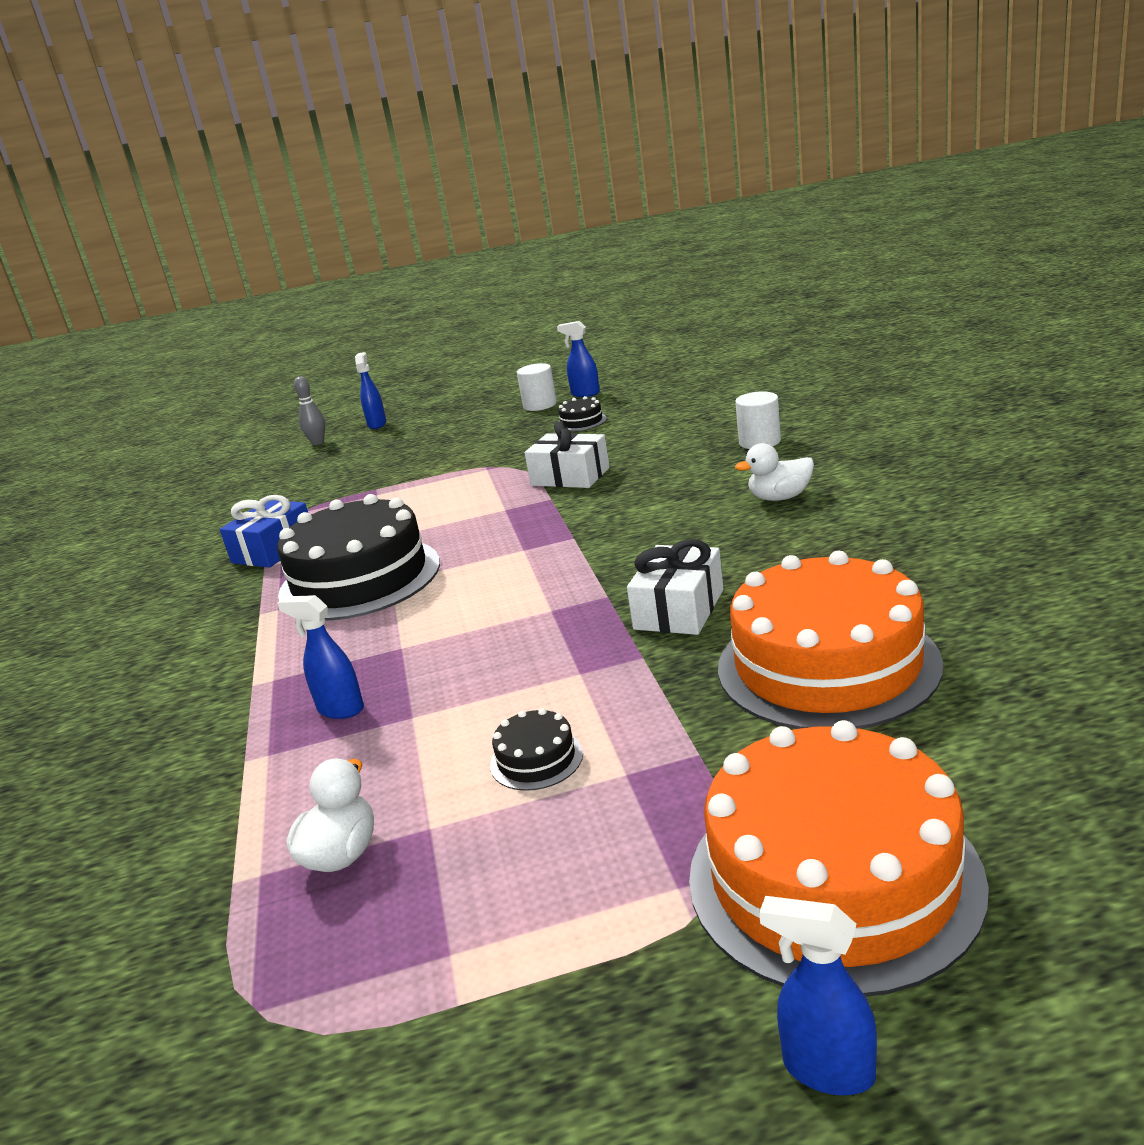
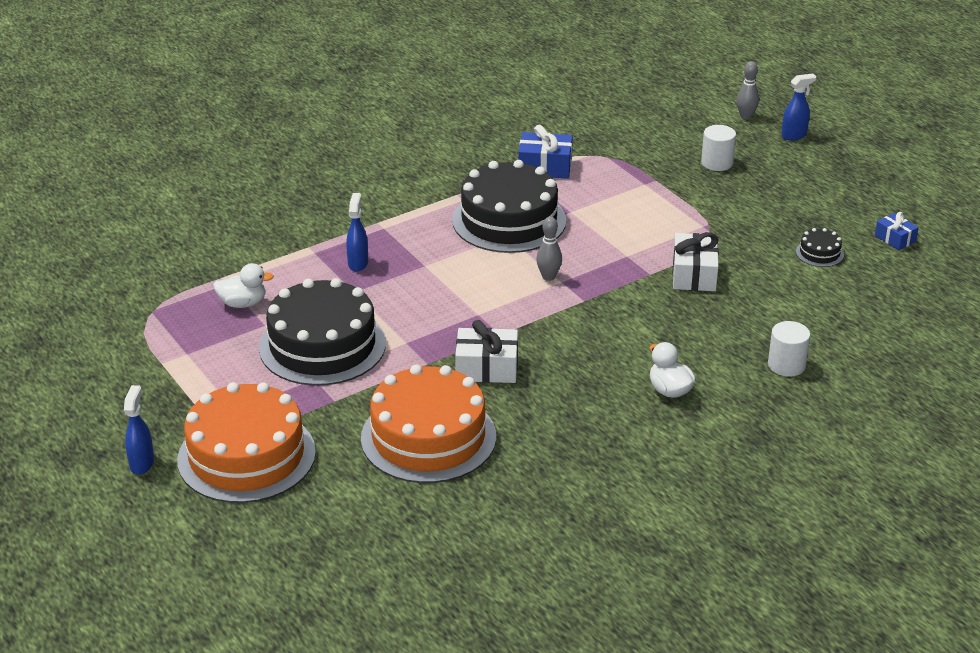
camera: 65 degrees right, 10 degrees up
(506, 557) = (548, 277): none -> grey bowling pin
(536, 759) = (322, 345): black cake -> black cake, size x2.46
(540, 405) = (859, 218): white cylinder -> white cylinder (717, 163)
(585, 394) = (895, 239): blue spray bottle -> blue gift

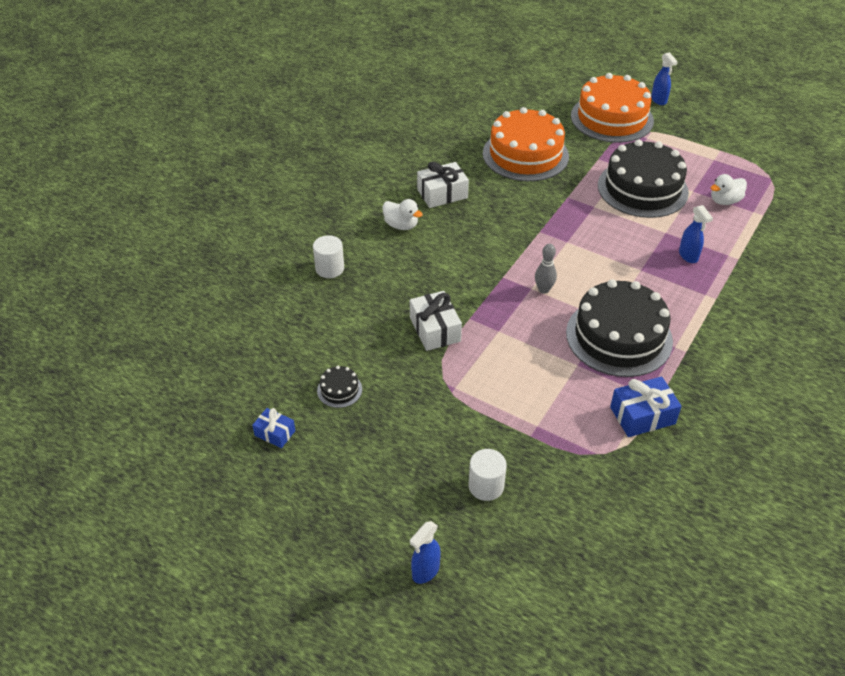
camera: 155 degrees right, 10 degrees up
(486, 368) = (528, 205): white gift -> white gift (442, 194)
(746, 116) = (495, 589): grey bowling pin -> none

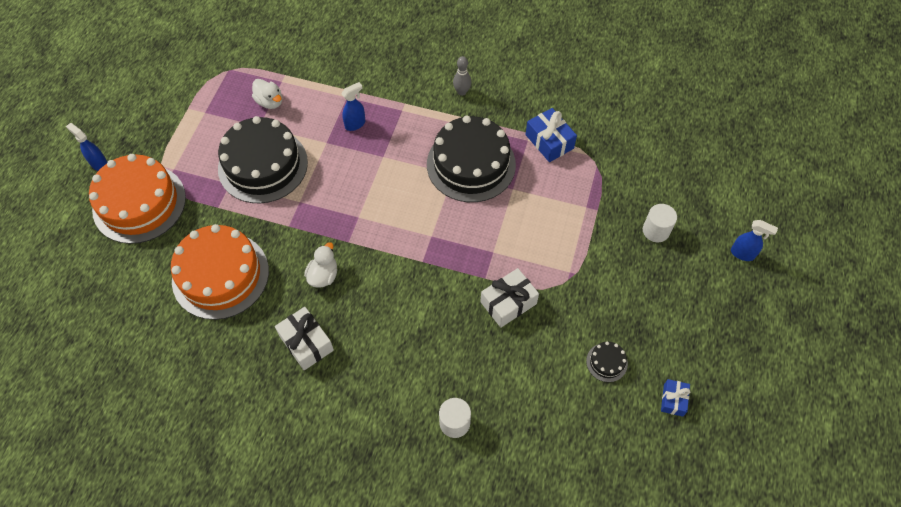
camera: 105 degrees left, 15 degrees up
(401, 225) = (368, 371): white duck -> white duck (323, 275)
(543, 290) = (430, 226): grey bowling pin -> grey bowling pin (462, 92)
(659, 100) = (99, 164): blue spray bottle -> blue spray bottle turned 105 degrees counterclockwise

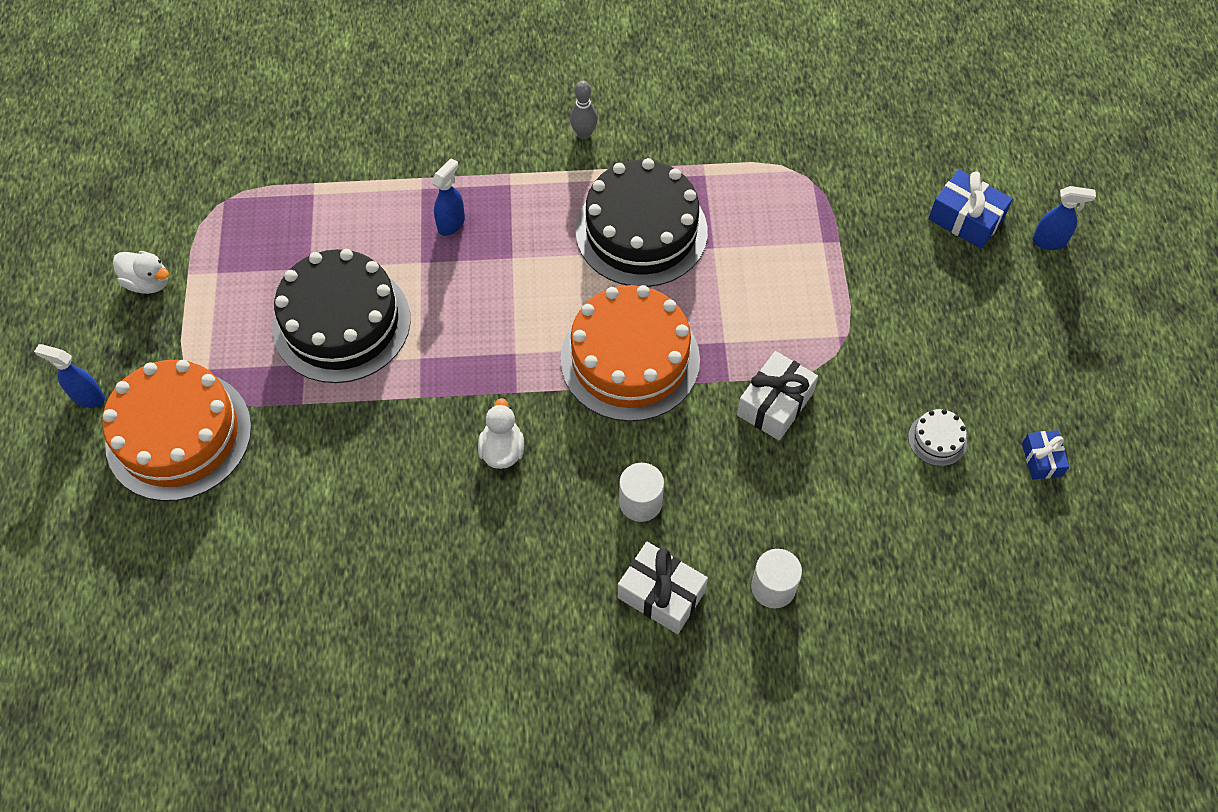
camera: 20 degrees left, 0 degrees up
(220, 275) = (351, 498): orange cake -> orange cake (630, 359)
(270, 102) = (310, 229): white duck -> white duck (148, 282)
(306, 343) = (520, 551): white gift -> white gift (661, 594)
(549, 141) = (735, 168): blue gift -> blue gift (966, 219)
(606, 362) = (937, 439): black cake -> white cake
(656, 230) = (927, 245): white cylinder -> white cylinder (640, 502)

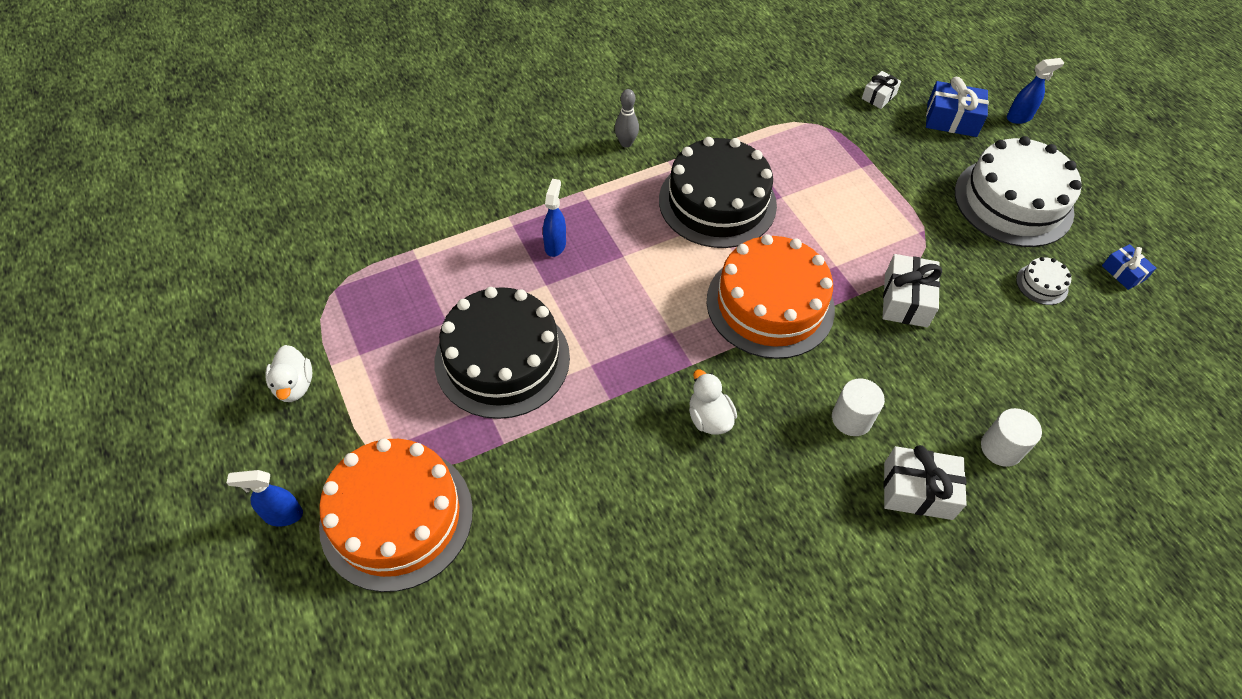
camera: 25 degrees left, 5 degrees down
(148, 282) = (294, 386): white duck -> white duck turned 75 degrees clockwise
(898, 164) = (879, 96): none -> white gift
(971, 338) = (1013, 202): none -> white cake

